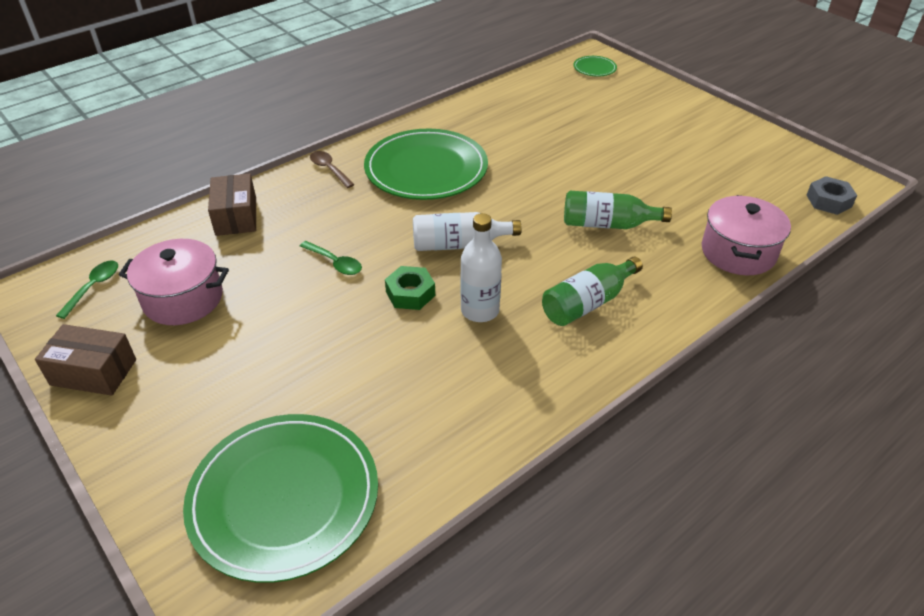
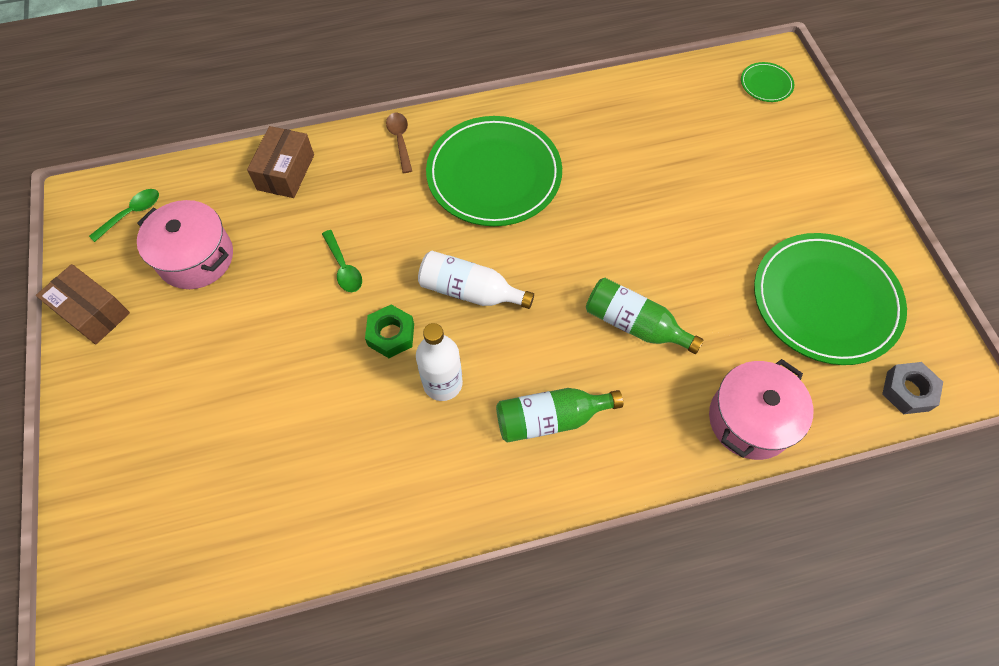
camera: 25 degrees right, 20 degrees up
(284, 498) = (174, 514): green plate -> green plate (825, 300)

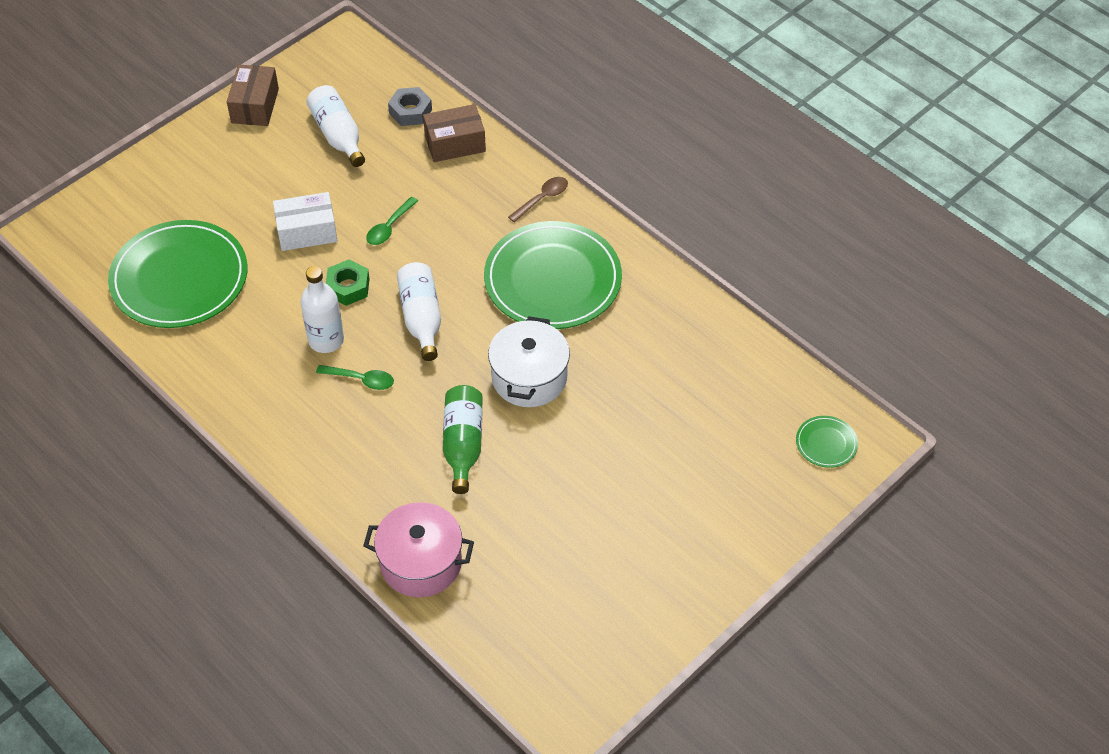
camera: 60 degrees right, 10 degrees down
(132, 213) = (351, 76): green spoon -> green spoon (361, 380)
(196, 258) = (338, 135): pink pot -> white bottle
(295, 339) = (307, 232): none -> white box
(550, 419) = (337, 423): green bottle -> none
(590, 240) = (529, 377): none -> white pot
(825, 300) = (584, 580): green plate -> green plate (179, 278)
(907, 391) = (526, 676): grey nut -> grey nut (410, 111)

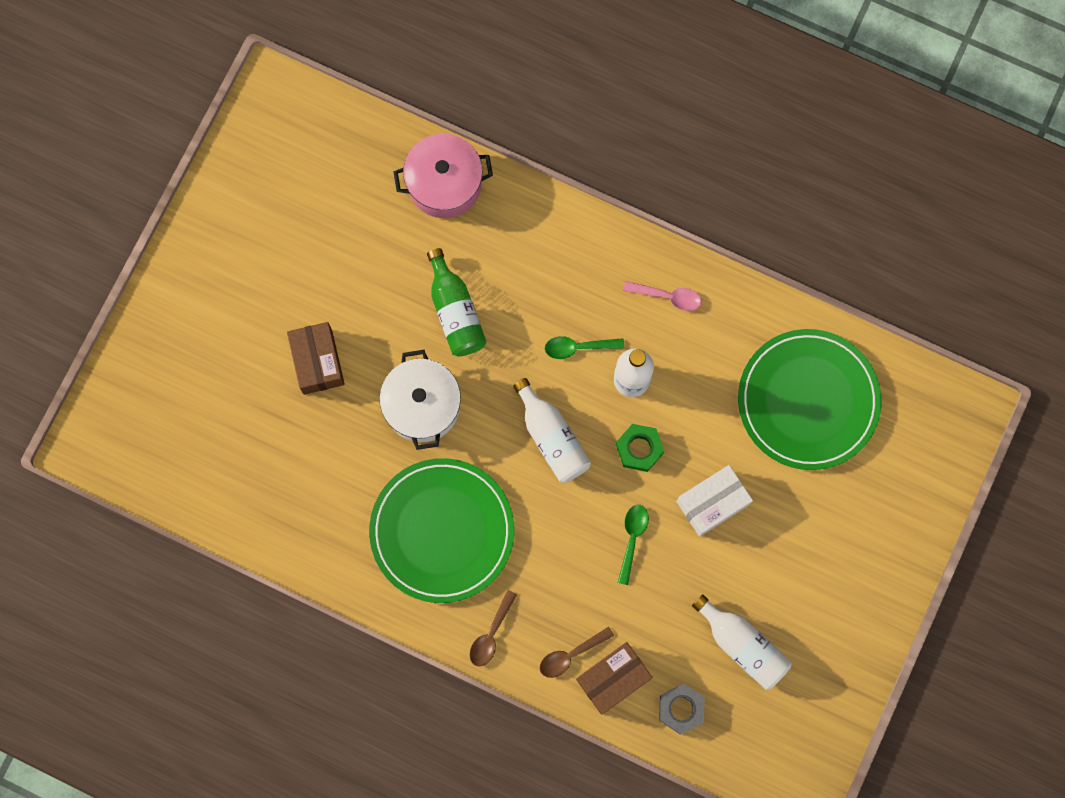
camera: 160 degrees right, 25 degrees up
(255, 106) = (852, 655): brown box -> brown box (317, 362)
(255, 395) = (668, 296): none -> pink spoon
(482, 167) = (570, 655): none -> brown spoon
(826, 443) = (123, 430): green plate -> none

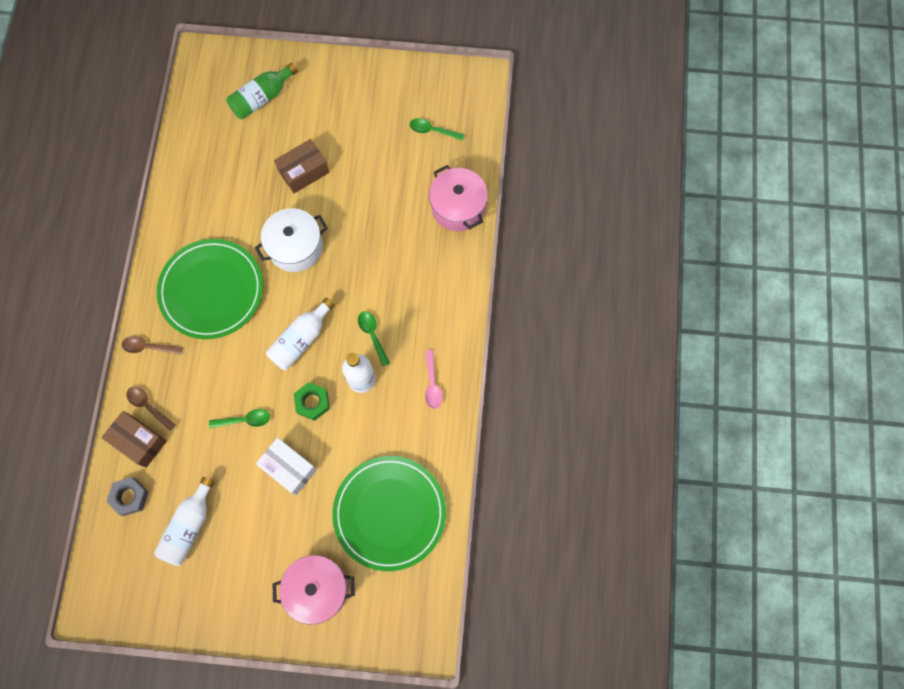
camera: 70 degrees right, 5 degrees down
(323, 177) = (432, 131): none -> green spoon
(455, 312) = (369, 245): green bottle -> green bottle (262, 98)
(869, 513) = (318, 589): none -> pink pot

